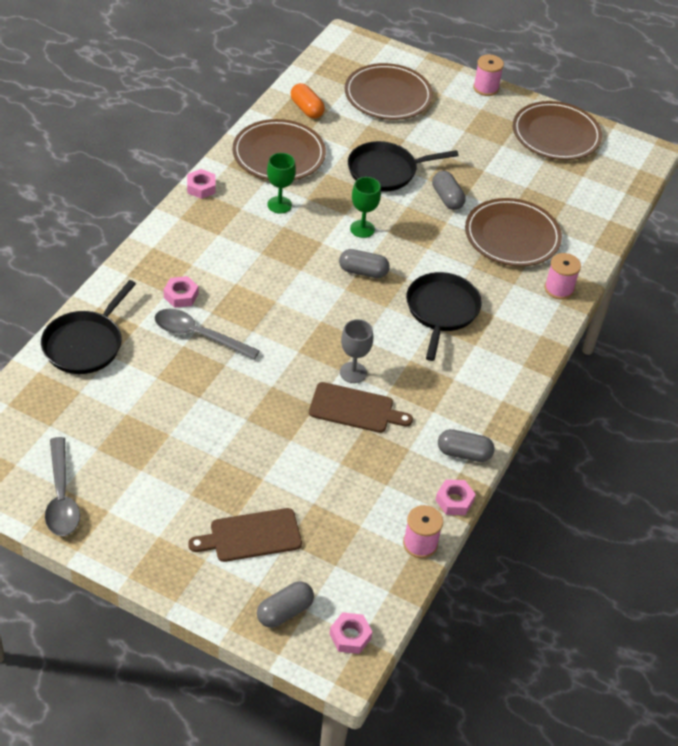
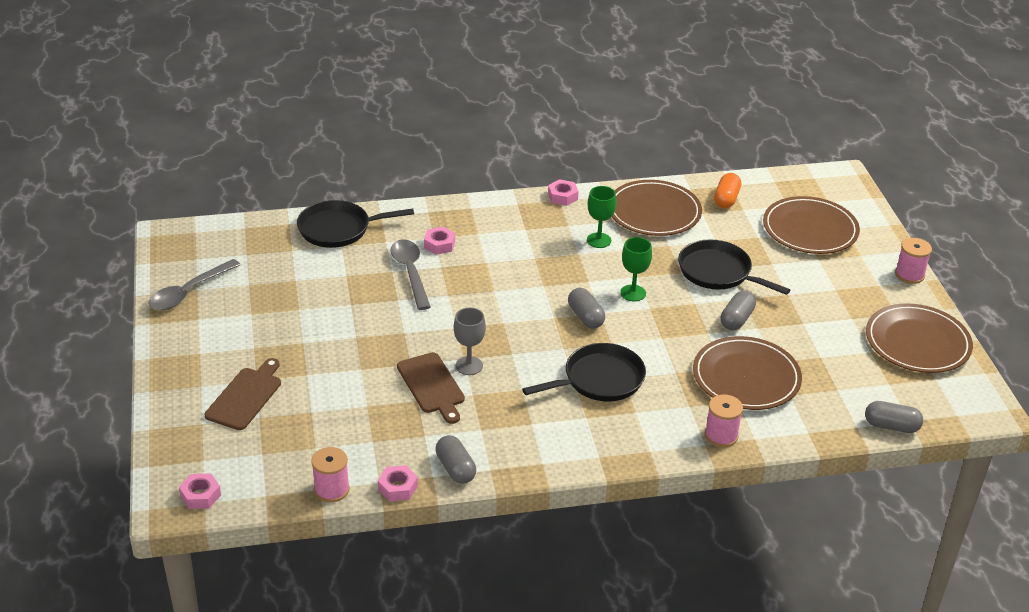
camera: 55 degrees right, 10 degrees down
(251, 536) = (245, 396): brown cutting board -> brown cutting board turned 75 degrees clockwise
(285, 611) = (191, 449): grey capsule -> grey capsule (891, 426)

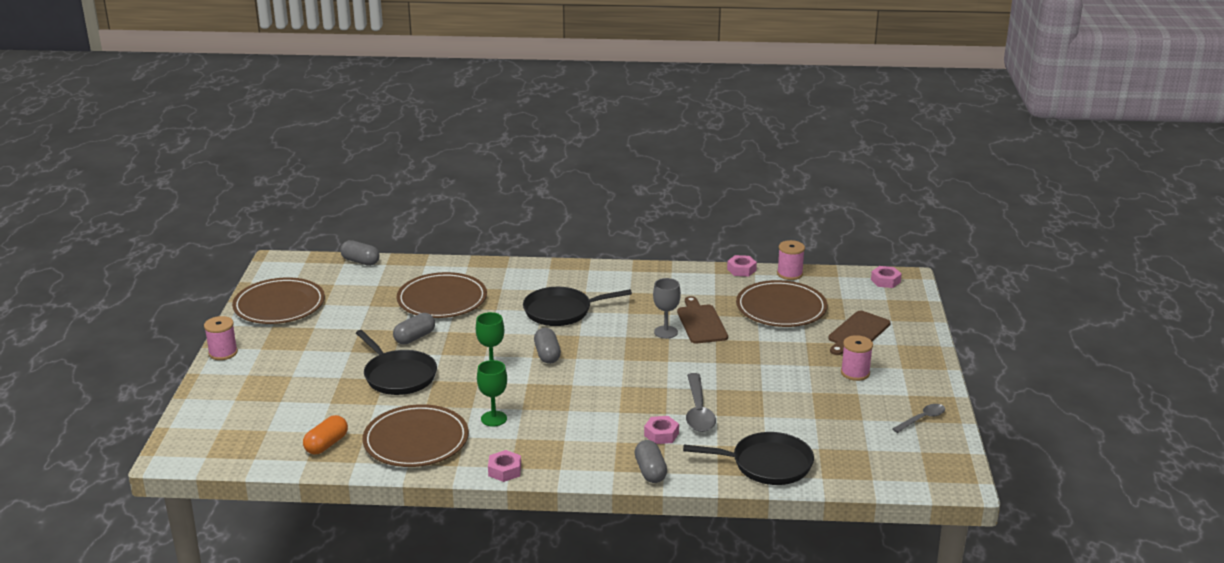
camera: 165 degrees left, 10 degrees down
(188, 292) = (922, 419): grey spoon -> grey spoon, size x0.62
(455, 469) = (697, 274): grey capsule -> grey capsule (650, 471)
(721, 435) = (491, 270): pink spool -> pink spool (855, 373)
(810, 229) = (270, 403): brown plate -> brown plate (781, 308)

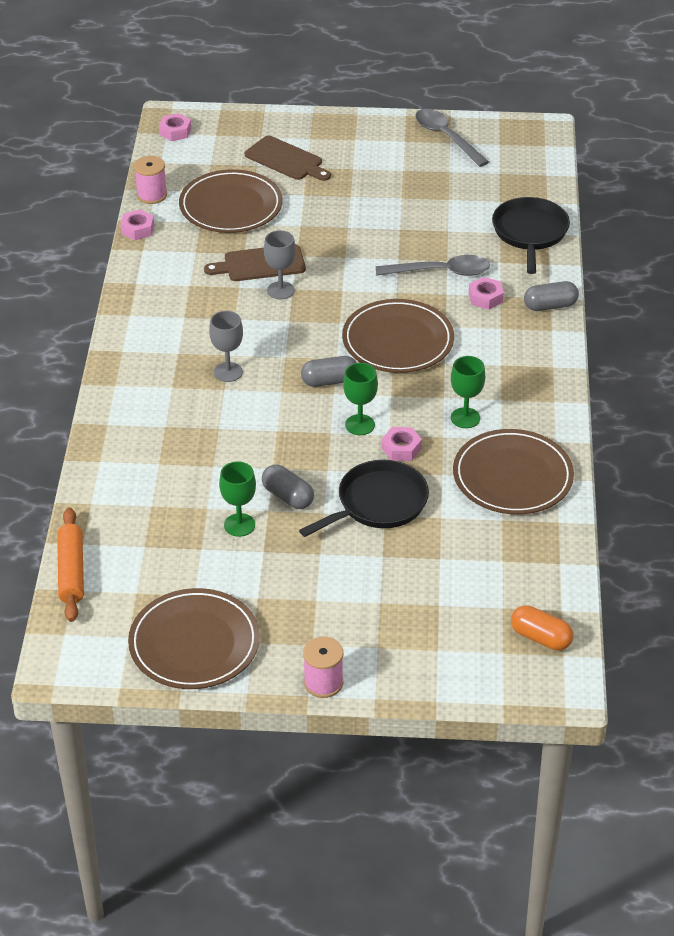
camera: 90 degrees left, 15 degrees up
(326, 444) = (528, 550): orange capsule -> orange capsule (540, 637)
(360, 261) = (71, 571): grey capsule -> orange rolling pin
(389, 319) = (239, 525): none -> green goblet
(442, 299) = (191, 479): brown plate -> brown plate (398, 341)
(504, 470) = (560, 405): pink nut -> pink nut (401, 448)
(561, 311) = (228, 372): black pan -> grey goblet
(855, 373) = (365, 168): pink spool -> none
(922, 419) = (446, 137): grey spoon -> grey spoon, size x1.62

